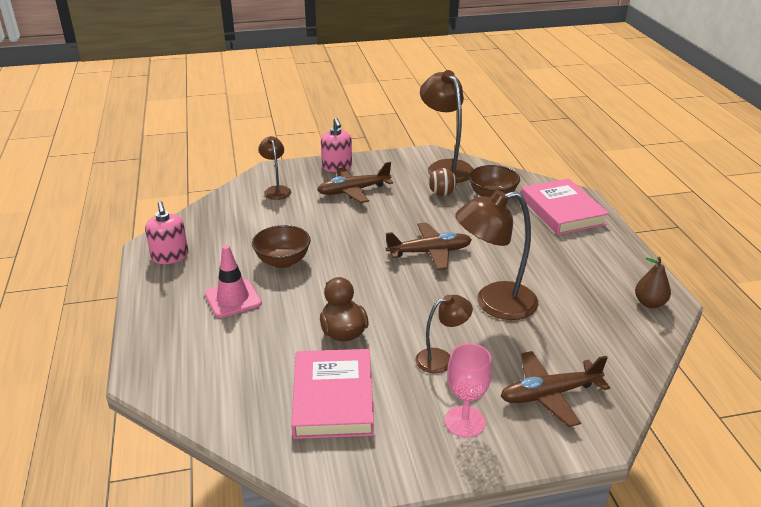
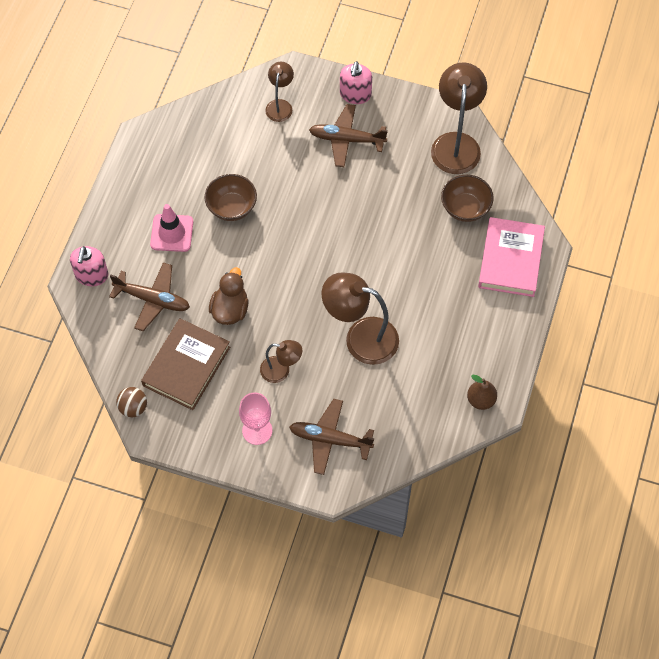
camera: 30 degrees right, 30 degrees up
(170, 256) = (149, 158): pink soap dispenser -> pink soap dispenser (91, 275)
(333, 398) = (186, 366): pink book -> brown book
(430, 252) = (354, 255): brown plane -> brown plane (153, 299)
(442, 194) = (422, 182): brown ball -> brown ball (133, 408)

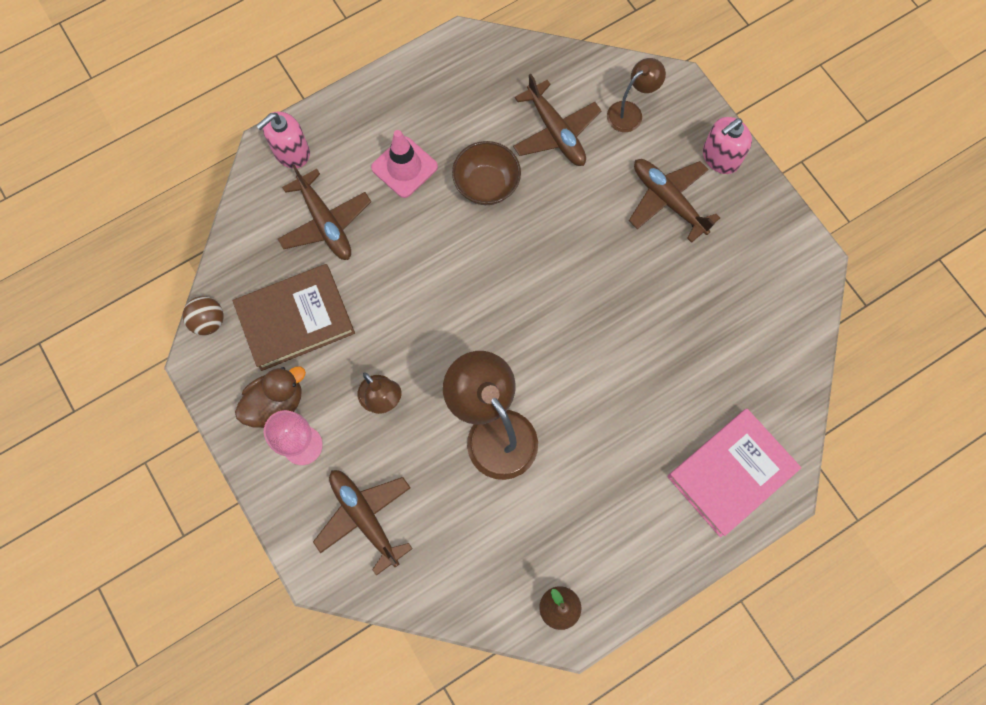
camera: 40 degrees right, 10 degrees up
(230, 309) = (389, 293): brown duck -> brown duck (276, 404)
(246, 148) = (556, 132): none -> brown plane
(456, 143) = (784, 293): brown lamp -> none
(465, 208) = (731, 374): brown bowl -> none

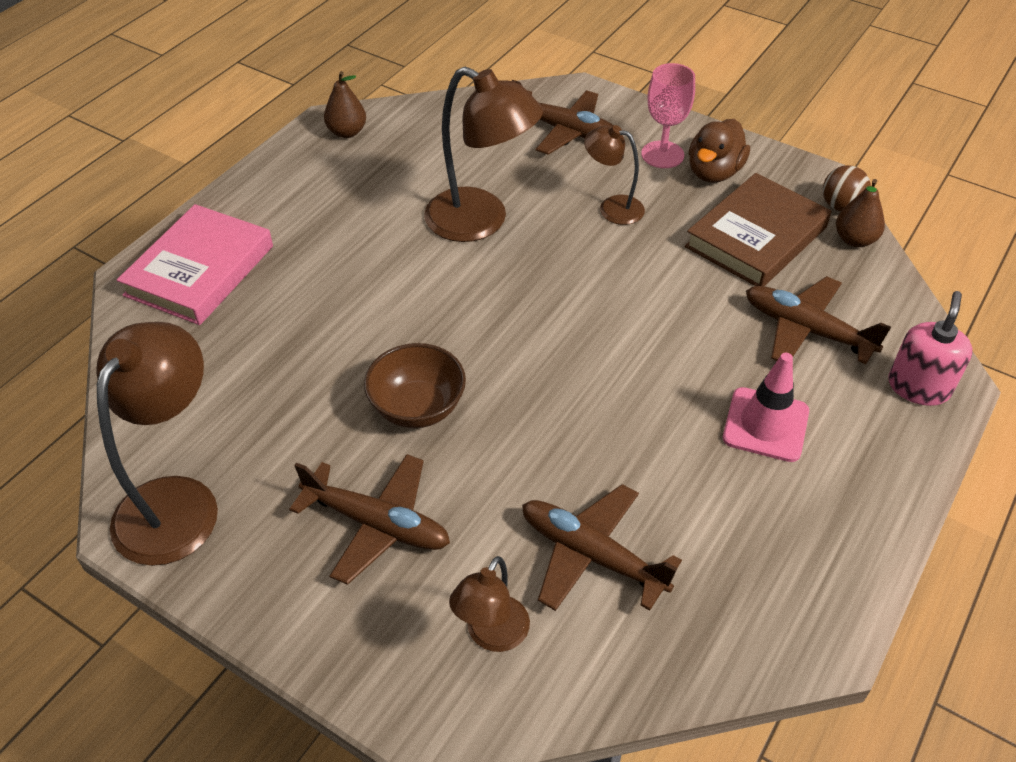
camera: 155 degrees right, 25 degrees down
(227, 284) = (854, 240): none -> brown pear
(486, 185) = (644, 445): brown bowl -> brown bowl (417, 408)
(720, 157) = (316, 621): pink soap dispenser -> none
(783, 266) = (177, 501): none -> brown lamp

